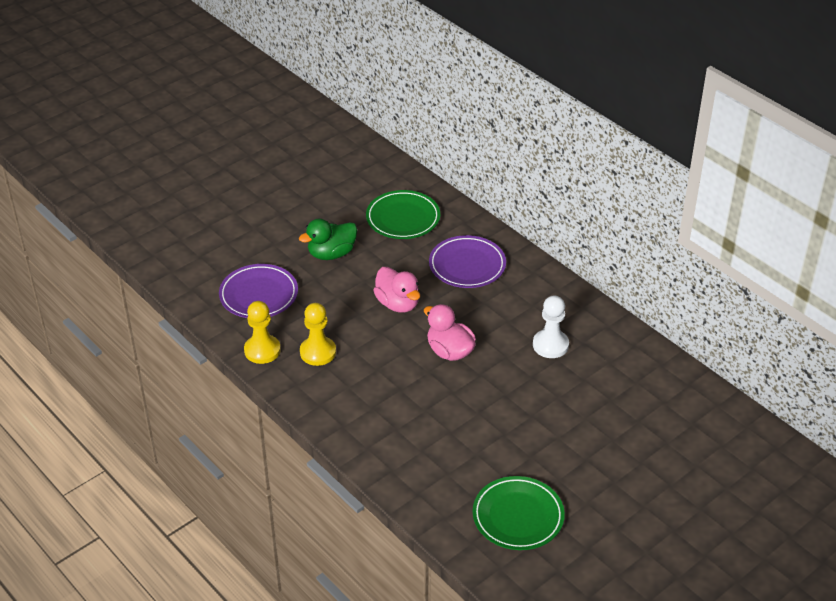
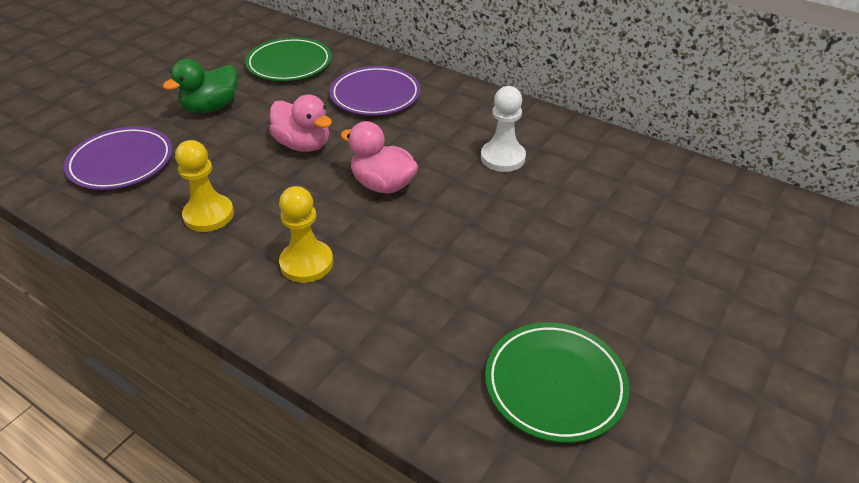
camera: 15 degrees left, 0 degrees up
(262, 350) = (130, 226): yellow pawn -> yellow pawn (306, 263)

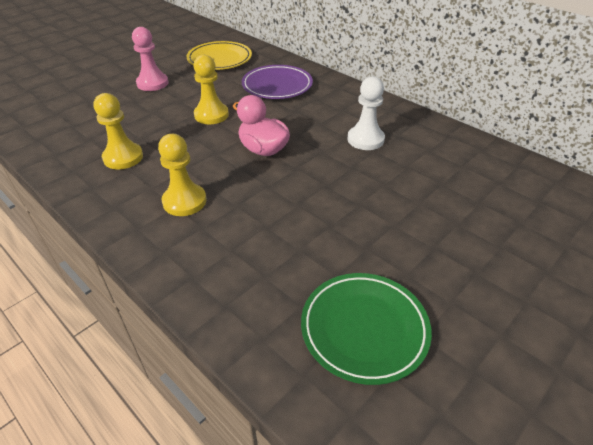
camera: 10 degrees right, 0 degrees up
(121, 163) = (74, 115): purple plate -> none
(211, 107) = (152, 83): green duck -> pink pawn
(289, 64) = (219, 59): green plate -> yellow plate
(303, 145) = (211, 115): pink duck -> yellow pawn

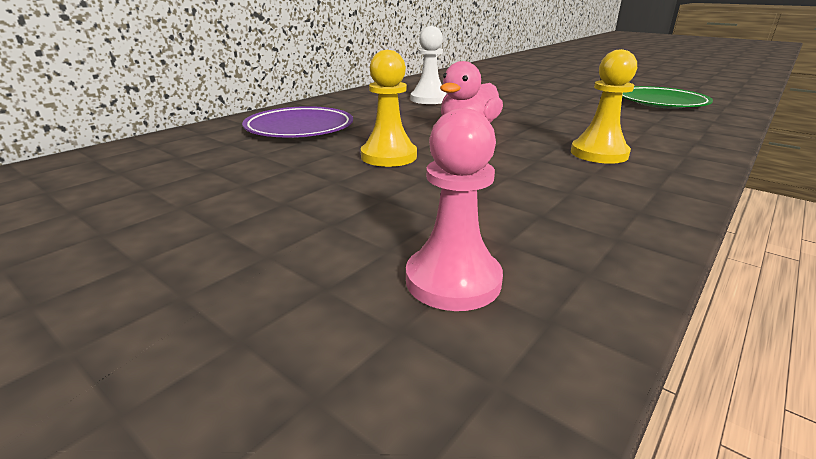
camera: 95 degrees left, 15 degrees down
(123, 157) = (542, 200): yellow pawn -> none
(152, 83) = (249, 214): pink pawn -> pink pawn (453, 280)
(219, 59) = (166, 166): yellow plate -> none

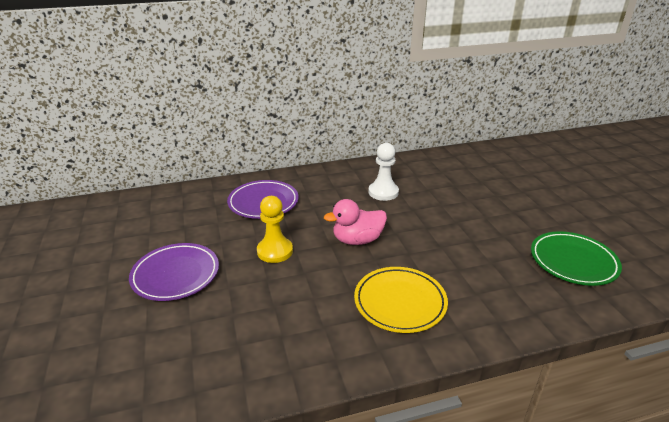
camera: 35 degrees right, 5 degrees up
(272, 212) = (175, 275): none -> purple plate
(453, 280) = (189, 354): pink pawn -> none
(599, 154) = (400, 302): yellow pawn -> yellow plate

